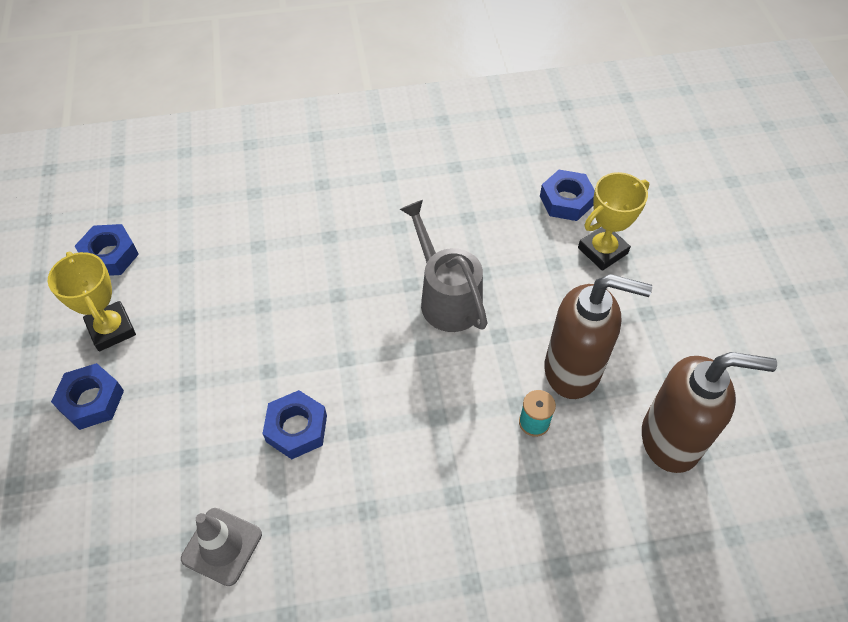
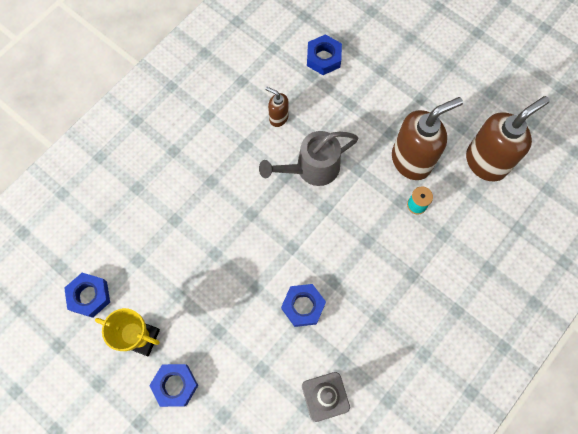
camera: 40 degrees left, 15 degrees up
(445, 297) = (311, 169): grey watering can -> grey watering can turned 45 degrees counterclockwise
(459, 224) = (278, 118): none -> brown soap dispenser
(602, 250) = (369, 76): yellow trophy -> none

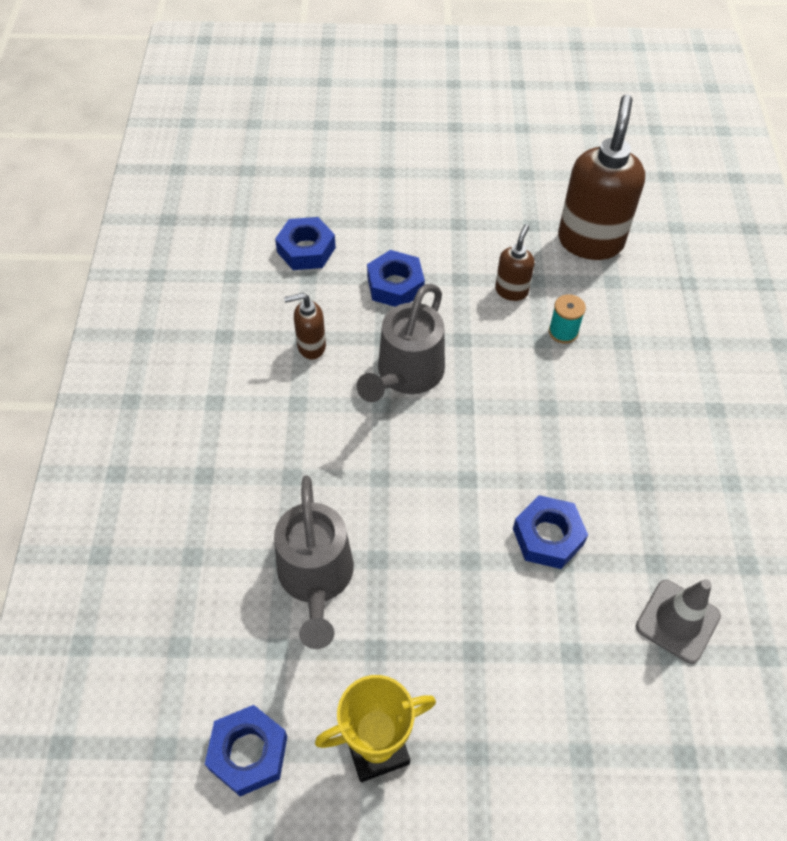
camera: 40 degrees left, 15 degrees down
(175, 385) = (483, 771): blue nut -> blue nut (395, 285)
(179, 242) = (316, 580): none -> grey watering can
(411, 160) = (511, 290): brown soap dispenser -> brown soap dispenser, size x0.49

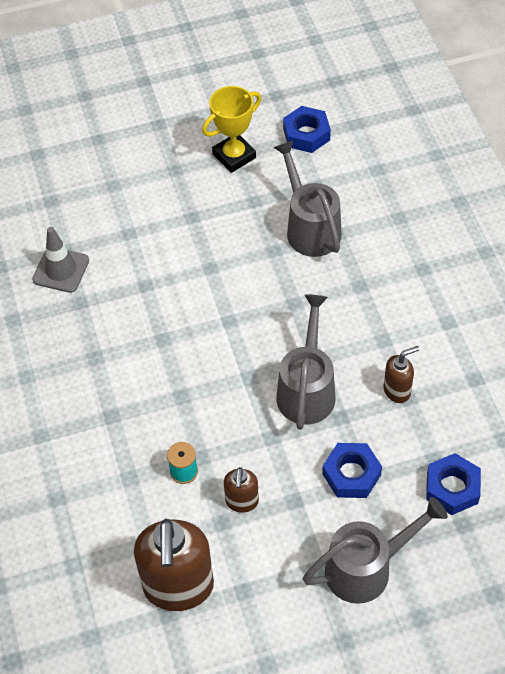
camera: 165 degrees right, 0 degrees up
(414, 213) = (367, 567): none -> grey watering can
(548, 536) = (159, 297): blue nut -> none

